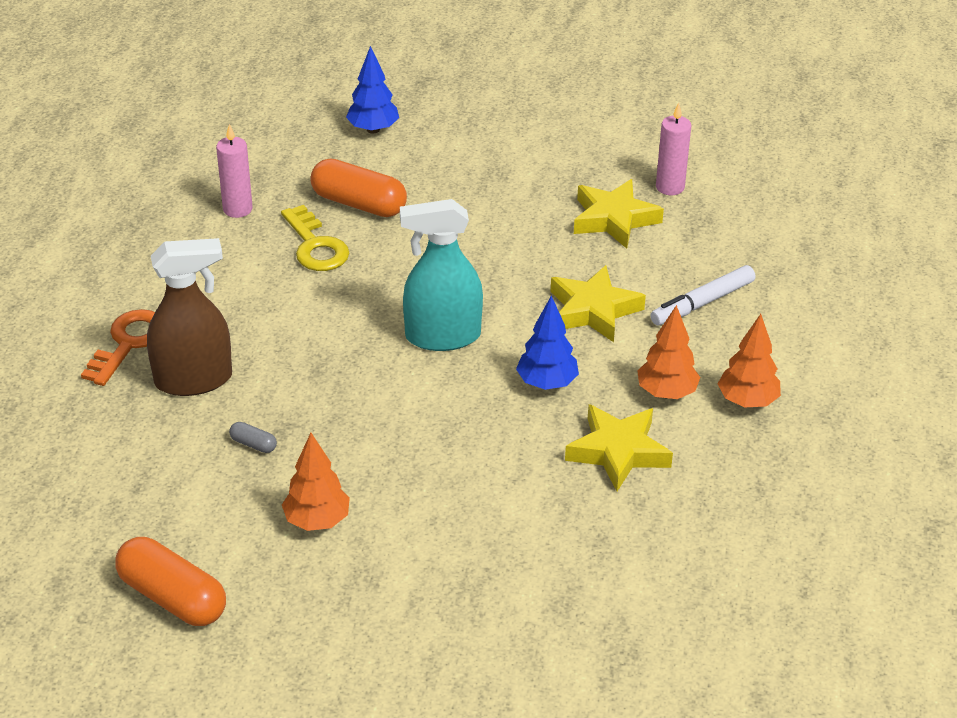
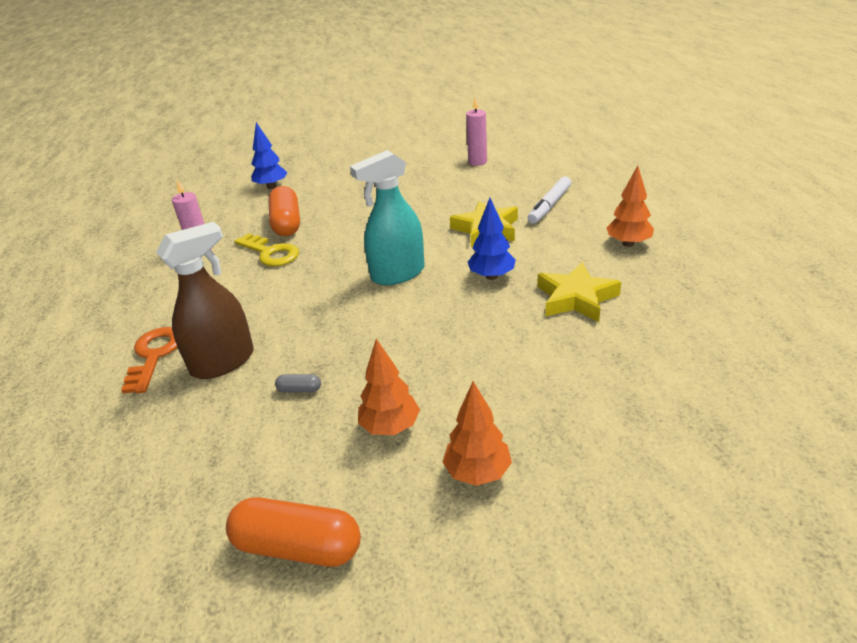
camera: 20 degrees left, 5 degrees down
(359, 204) = (287, 223): orange capsule -> orange capsule turned 75 degrees clockwise
(614, 219) = (458, 184): yellow star -> none
(666, 393) = (574, 256): orange tree -> orange tree (478, 472)

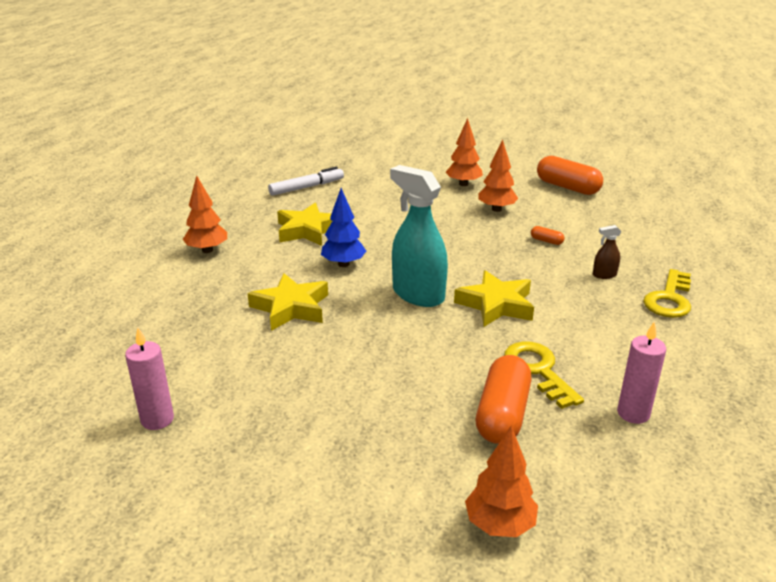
camera: 155 degrees left, 5 degrees down
(154, 355) = (669, 299): orange key -> yellow key
(223, 362) = (604, 275): brown spray bottle -> brown spray bottle, size x0.43
(271, 187) = (499, 525): blue tree -> orange tree
(299, 389) = (546, 241): grey capsule -> orange capsule
(323, 289) = (496, 304): none -> yellow star
(397, 274) = (418, 294): turquoise spray bottle -> turquoise spray bottle turned 135 degrees counterclockwise
(549, 205) = (198, 309): white marker -> white marker (307, 187)

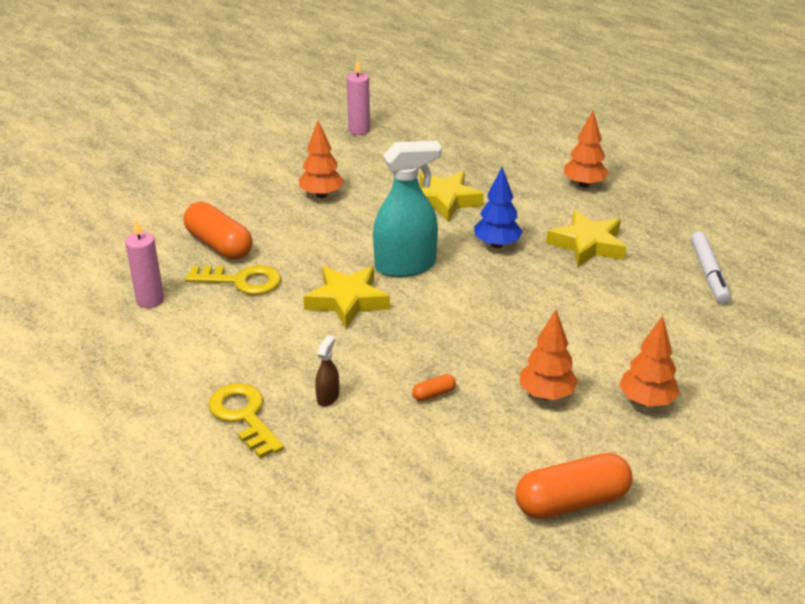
camera: 120 degrees right, 5 degrees up
(499, 525) = (144, 207): orange tree -> orange tree (321, 195)

